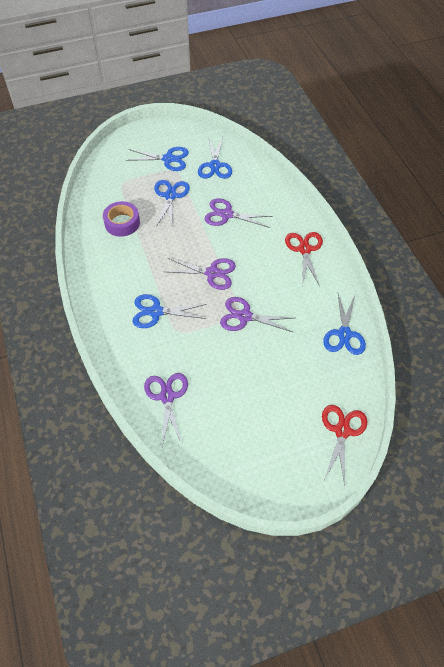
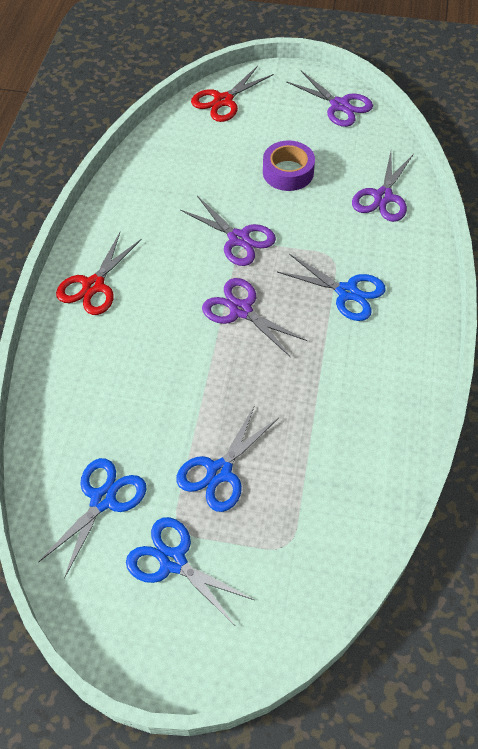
camera: 150 degrees left, 0 degrees up
(122, 223) = (327, 456): purple tape -> purple tape (288, 172)
(226, 214) = (155, 391): purple scissors -> purple scissors (339, 105)
(344, 334) = (141, 173): blue scissors -> none

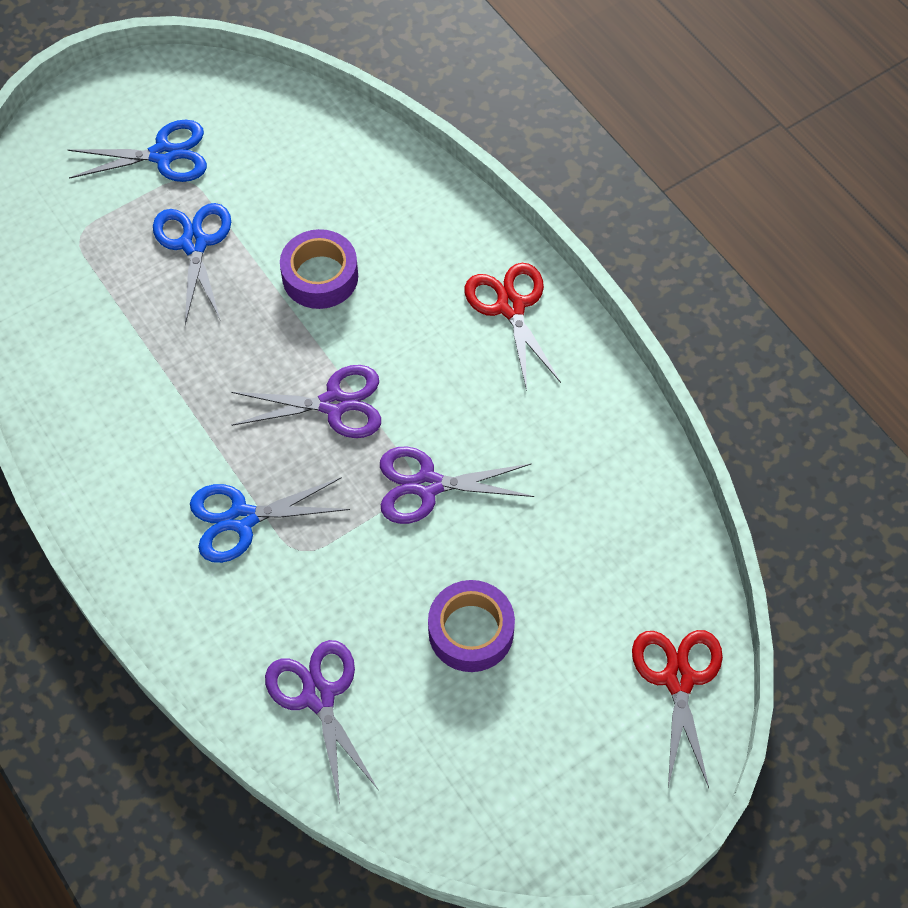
camera: 135 degrees right, 5 degrees up
(103, 499) = (270, 150): blue scissors -> none
(169, 386) = (320, 276): none -> purple tape
(339, 105) = (522, 816): purple scissors -> none

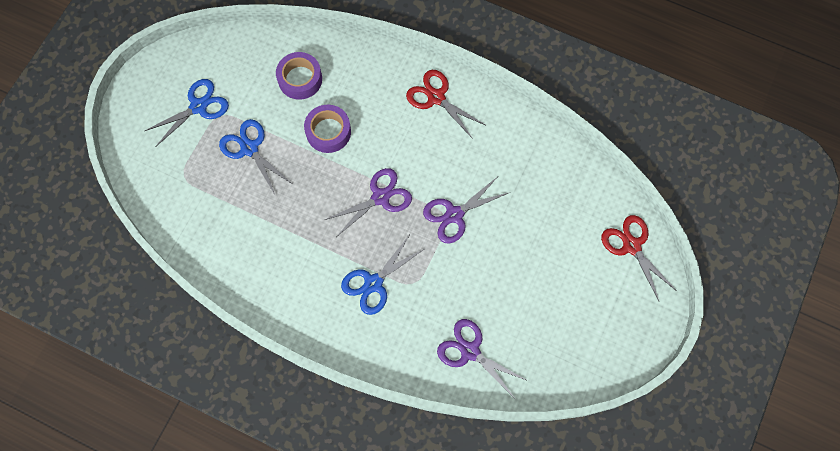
camera: 30 degrees left, 10 degrees up
(471, 631) = (522, 277): purple tape -> purple tape (300, 79)

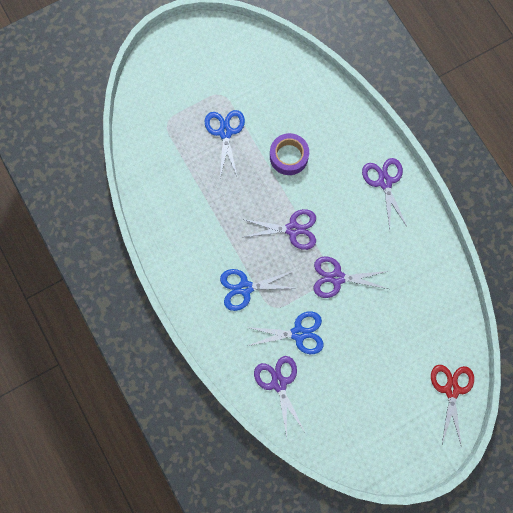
camera: 35 degrees right, 5 degrees up
(198, 106) = (210, 78): blue scissors -> blue scissors (298, 333)
(300, 79) = (295, 104): purple tape -> none
(436, 97) = (384, 182): red scissors -> purple scissors

